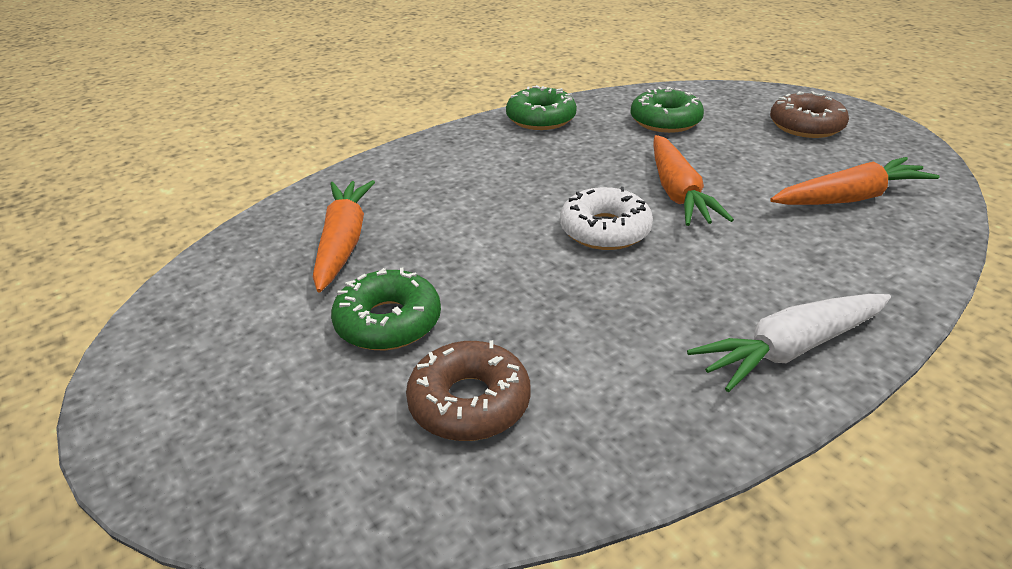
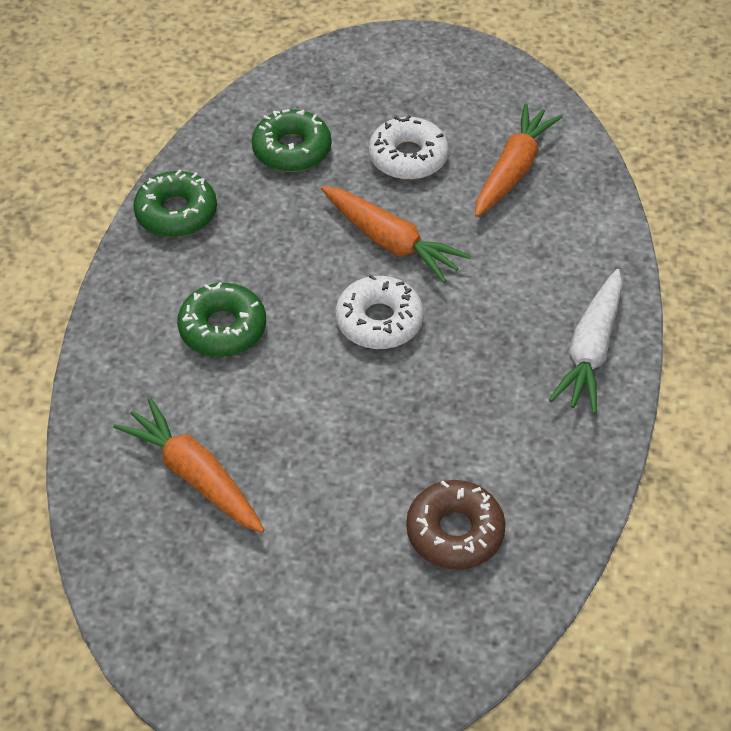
camera: 45 degrees left, 15 degrees up
(388, 322) = (328, 516): green donut -> green donut (223, 328)
(756, 156) = (408, 157): none -> white donut
(806, 126) = (411, 89): brown donut -> none

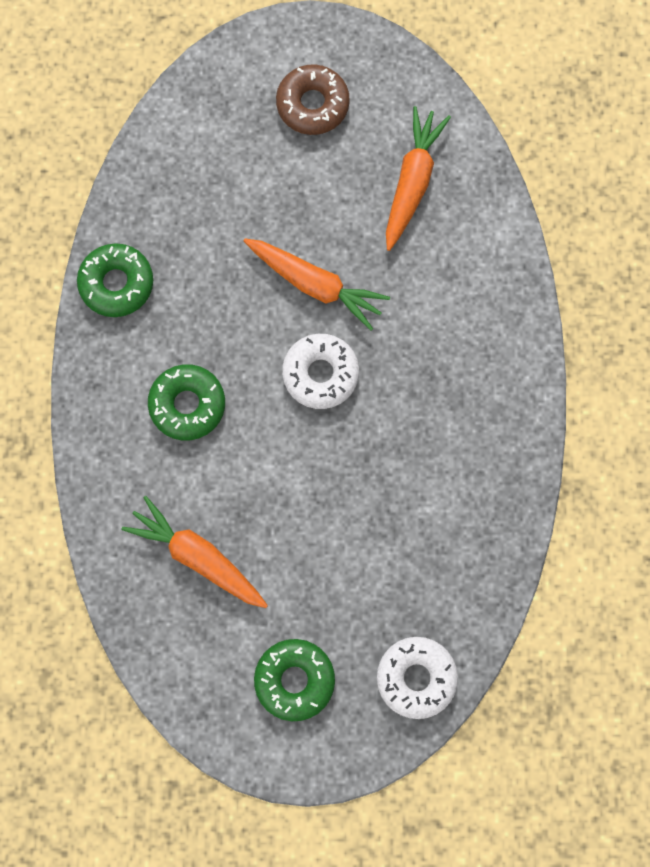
camera: 10 degrees left, 25 degrees up
(292, 150) = (205, 191): green donut -> green donut (294, 680)
(408, 157) = (314, 182): white donut -> white donut (416, 678)
(454, 532) = (417, 573): brown donut -> brown donut (312, 105)
(590, 350) = (504, 374): white carrot -> none

